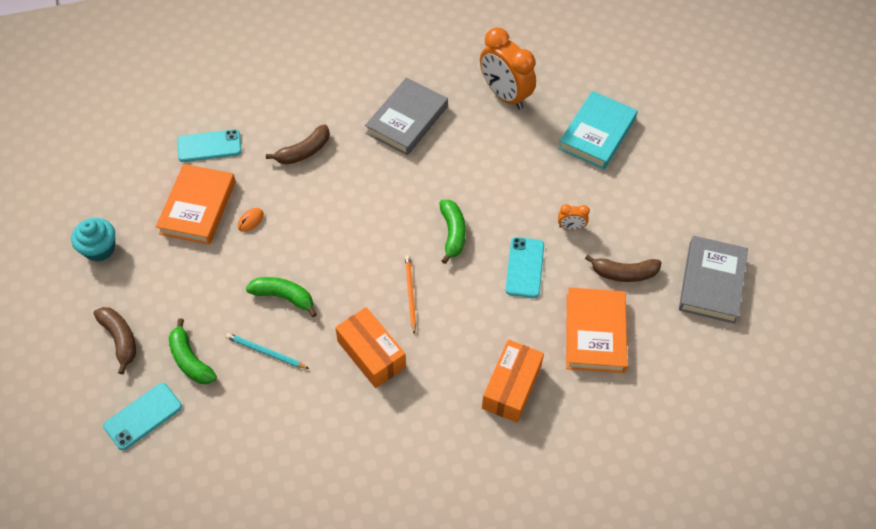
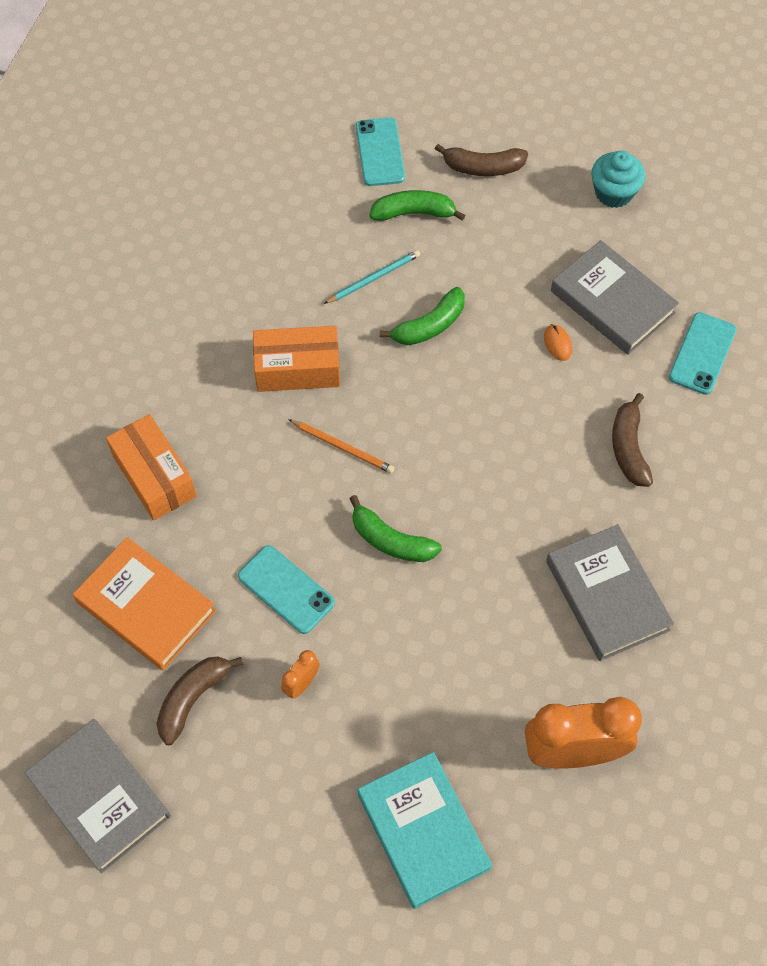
camera: 125 degrees right, 5 degrees up
(198, 207) = (612, 302): orange book -> grey book

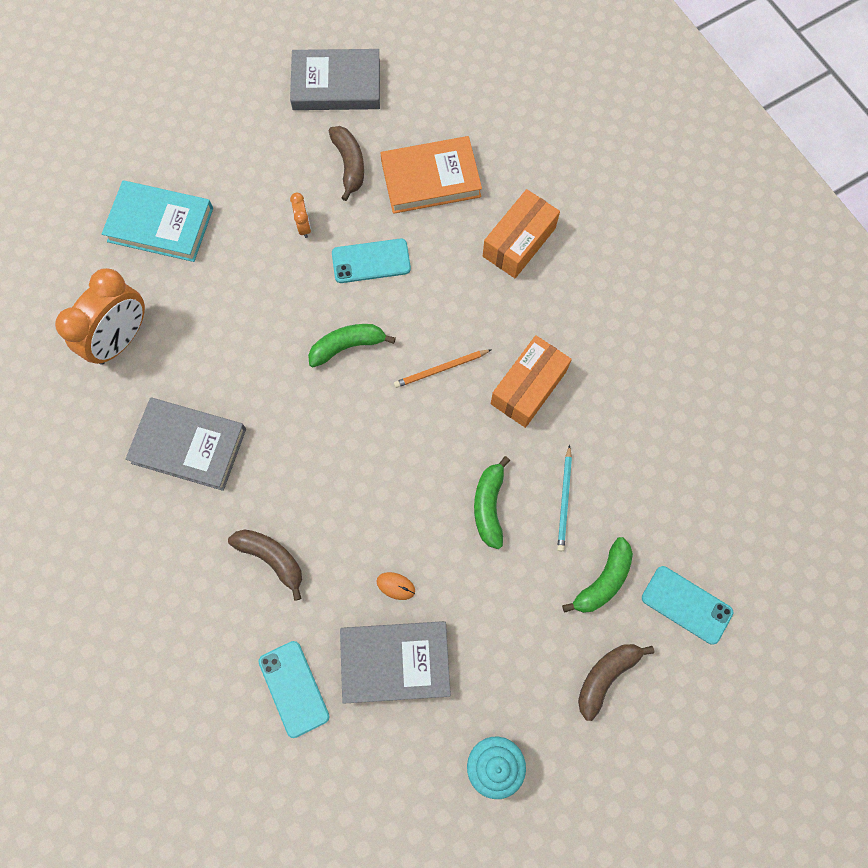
camera: 130 degrees right, 10 degrees up
(154, 476) = (519, 242): orange box -> orange box turned 60 degrees counterclockwise

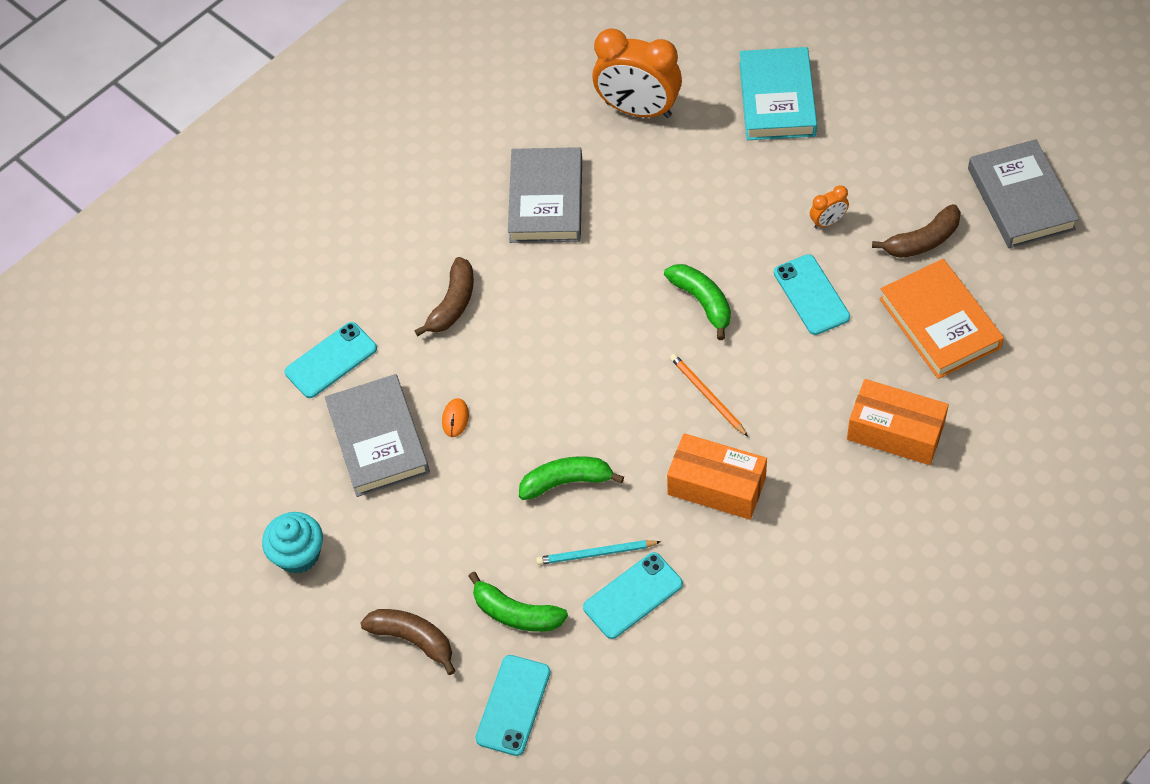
camera: 80 degrees right, 15 degrees down
(610, 481) = (633, 596): none -> turquoise phone

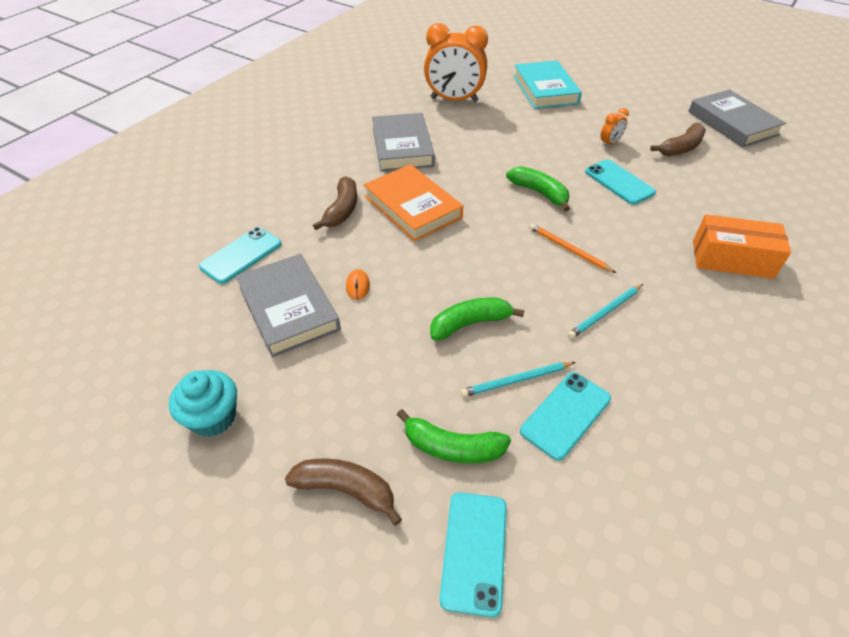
camera: 15 degrees left, 10 degrees down
(716, 486) = (605, 312): orange box -> turquoise pencil
(939, 323) = (722, 190): orange book -> orange book (412, 207)

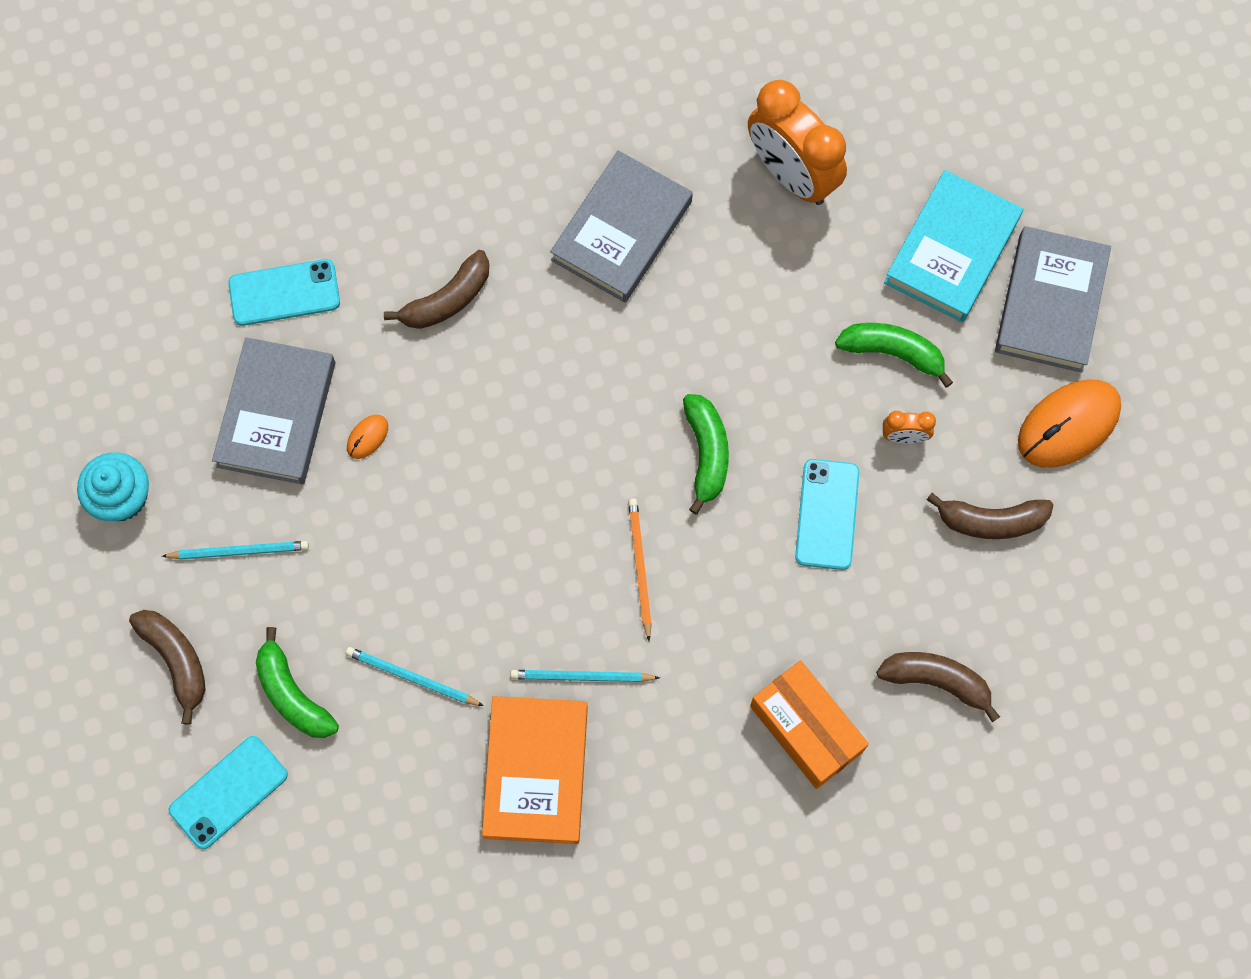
camera: 40 degrees right, 25 degrees up
(331, 391) = (239, 551): none -> turquoise pencil
(412, 207) = (532, 358): orange book -> orange book (536, 771)
(470, 323) = (434, 578): green banana -> green banana (893, 352)
(565, 415) = (419, 747): turquoise phone -> none
(660, 109) = (1068, 425): none -> orange mouse
(732, 123) = (1135, 534): grey book -> grey book (1050, 303)
(749, 207) = (937, 681): none -> brown banana

